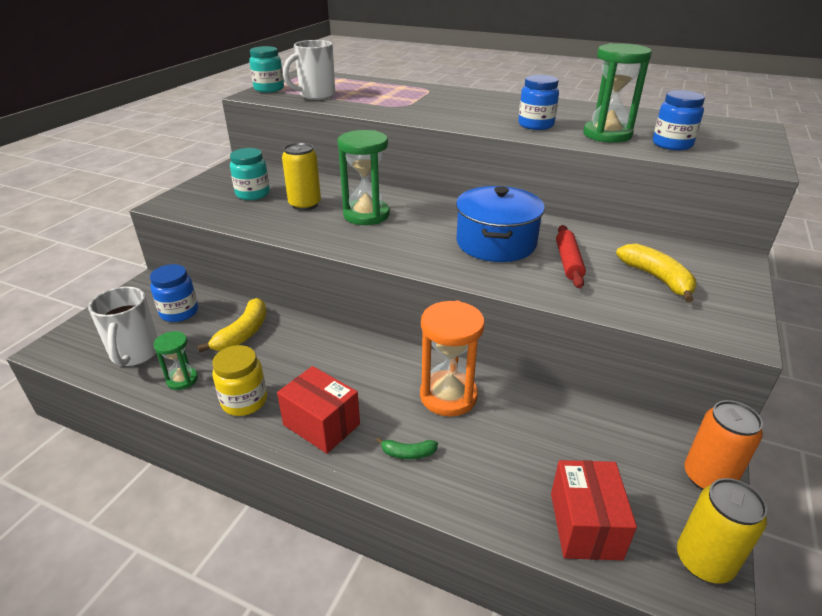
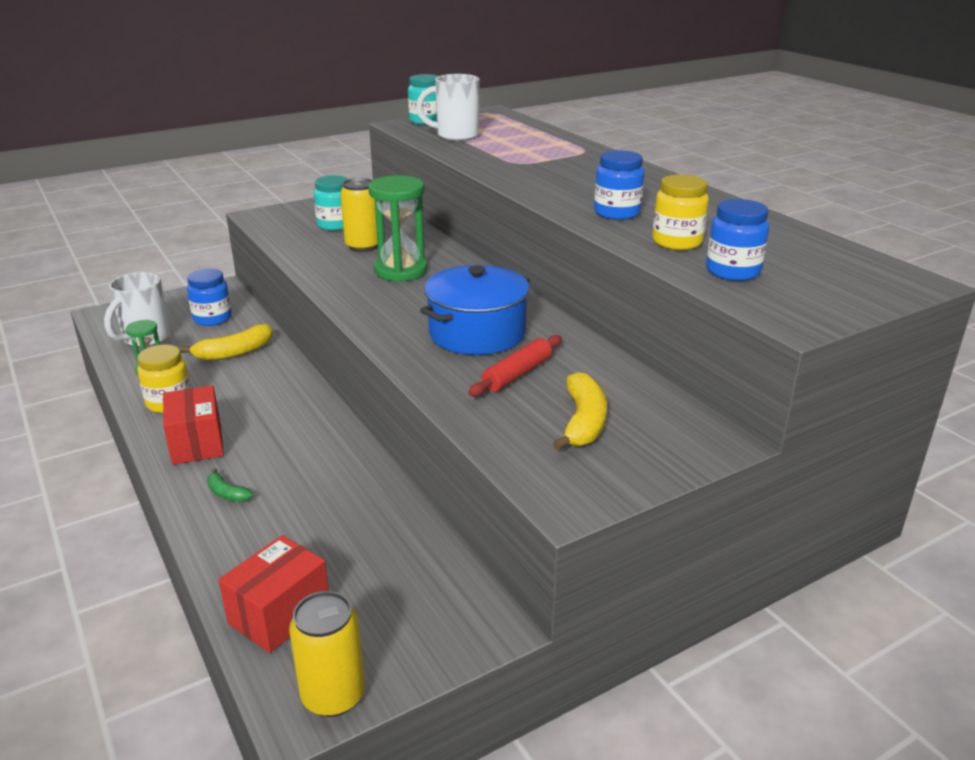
camera: 35 degrees right, 5 degrees down
(448, 396) = (320, 468): orange hourglass -> none
(607, 135) = (677, 242): green hourglass -> yellow jar
(708, 477) = (447, 646): orange can -> none

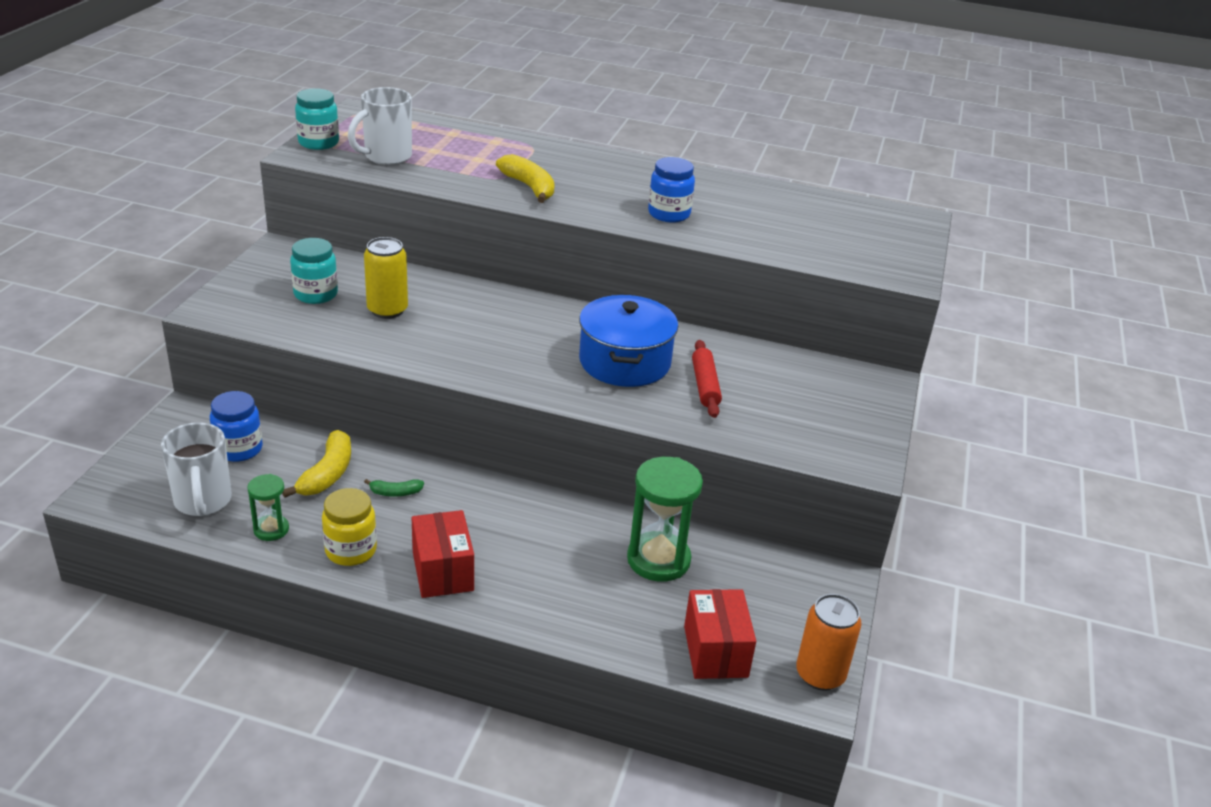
camera: 45 degrees left, 5 degrees up
(197, 443) = (443, 571): red box -> red box turned 45 degrees clockwise
(227, 493) = (539, 596): green banana -> green banana (395, 493)
(333, 695) = (820, 674): yellow can -> orange can
(401, 271) = (467, 325): green hourglass -> green hourglass (658, 560)
(583, 422) = (798, 404): yellow banana -> yellow banana (529, 187)
(677, 242) = (750, 231): yellow jar -> none
(733, 271) = (820, 247): blue jar -> none

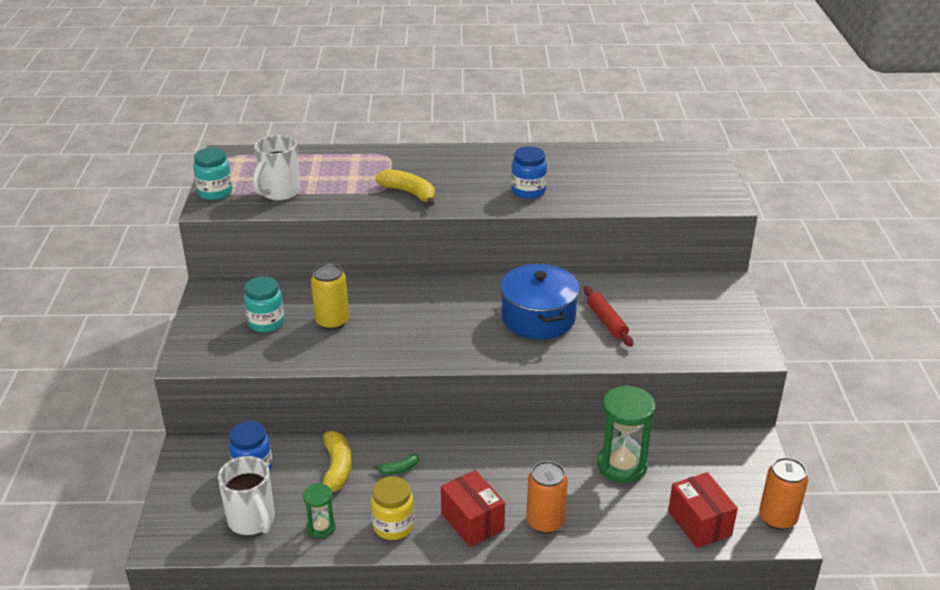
camera: 15 degrees left, 0 degrees up
(527, 596) = (545, 522): none -> orange can

